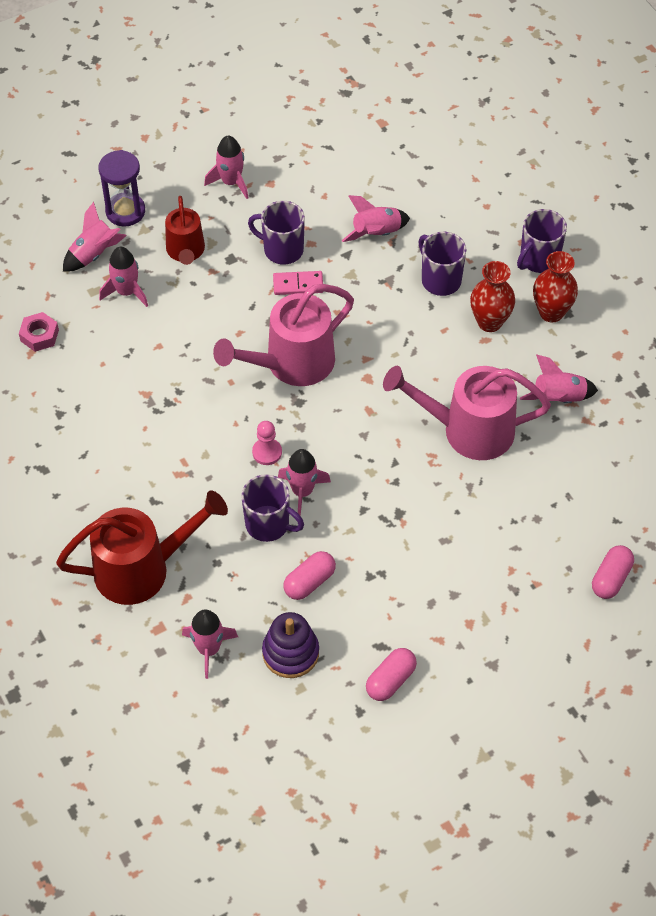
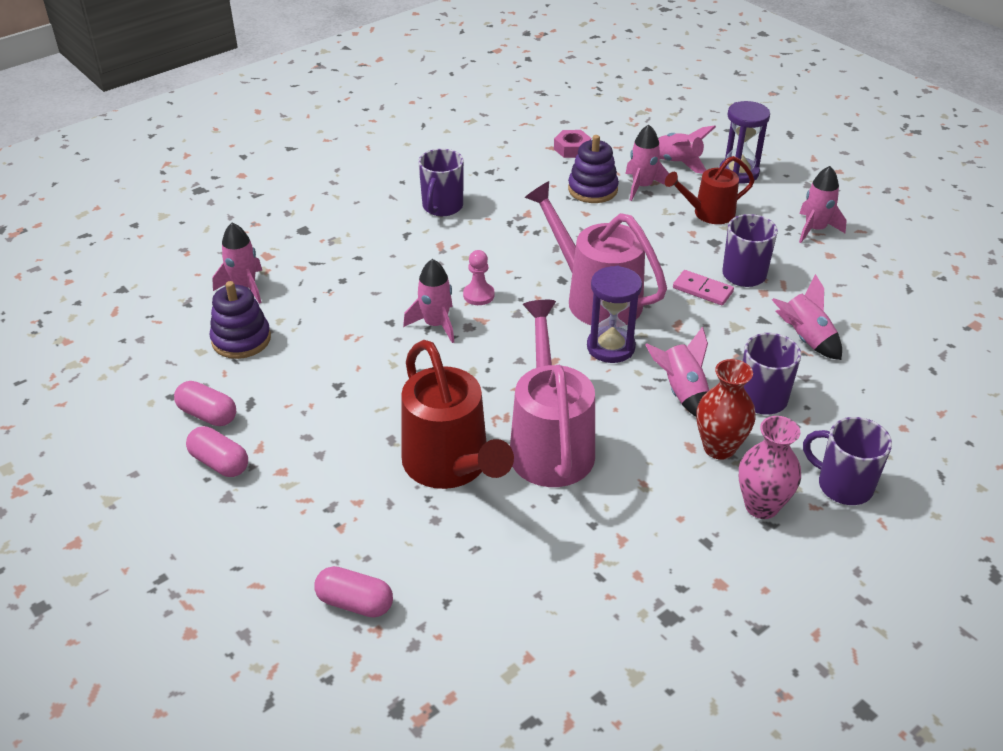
camera: 80 degrees right, 15 degrees down
(120, 332) = (592, 189): none -> purple stacking toy
(143, 568) = (330, 238): red watering can -> red watering can (451, 466)
(268, 524) = (391, 307): purple mug -> purple mug (442, 207)
(298, 284) = (702, 290): pink domino -> pink domino turned 45 degrees counterclockwise
(309, 582) = (325, 342): pink capsule -> pink capsule (219, 463)
(360, 366) = (610, 347): none -> purple hourglass
(551, 312) = (761, 506): red vase -> pink vase
(558, 398) = (624, 525): pink rocket -> pink rocket (682, 392)

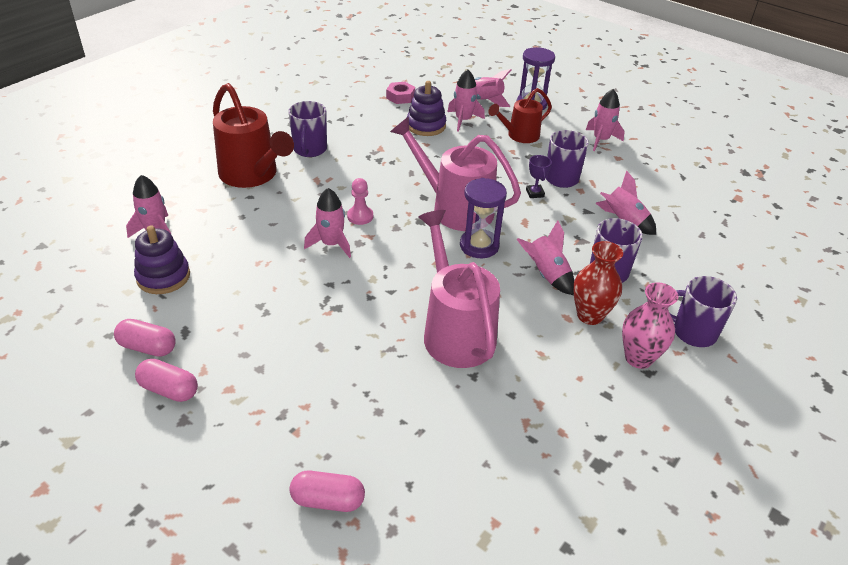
camera: 15 degrees left, 0 degrees up
(451, 466) = (379, 362): red watering can -> red watering can (253, 175)
(702, 290) = (535, 193): pink domino -> purple trophy

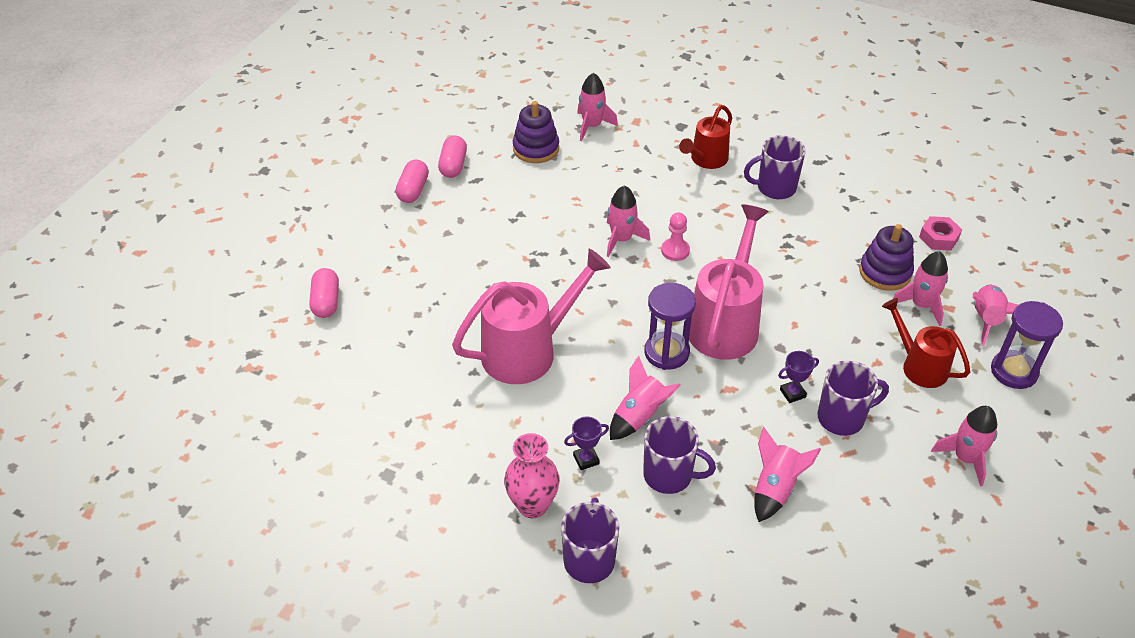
camera: 80 degrees right, 5 degrees up
(253, 175) = (706, 160): red watering can -> red watering can, size x0.60
(590, 315) = (586, 459): red vase -> purple trophy

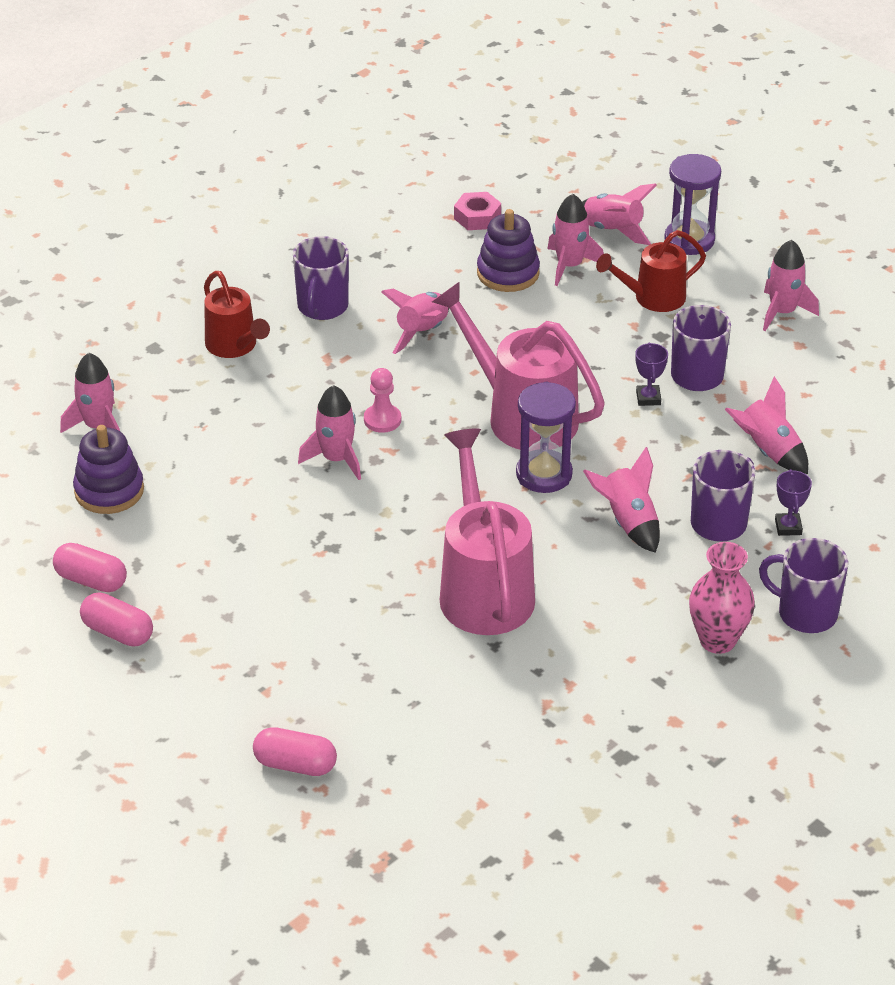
camera: 70 degrees left, 5 degrees down
(586, 459) = (671, 581): purple trophy -> purple trophy (788, 527)
(783, 245) = (422, 332): none -> pink rocket

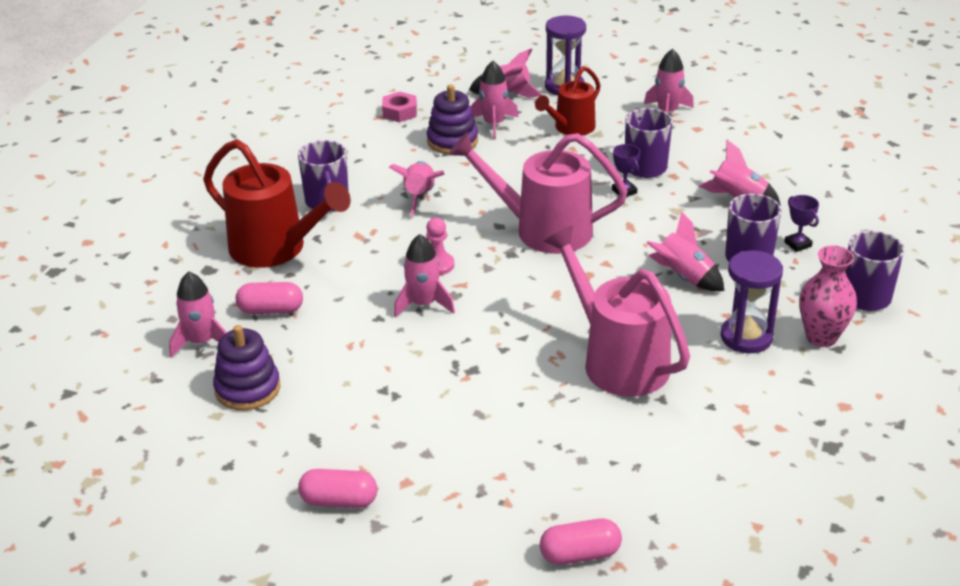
camera: 25 degrees left, 5 degrees down
(91, 580) = (283, 466): pink capsule -> pink capsule (271, 310)
(235, 346) = (277, 249): red watering can -> red watering can, size x1.66
(544, 474) = (593, 264): purple hourglass -> purple hourglass (746, 337)

